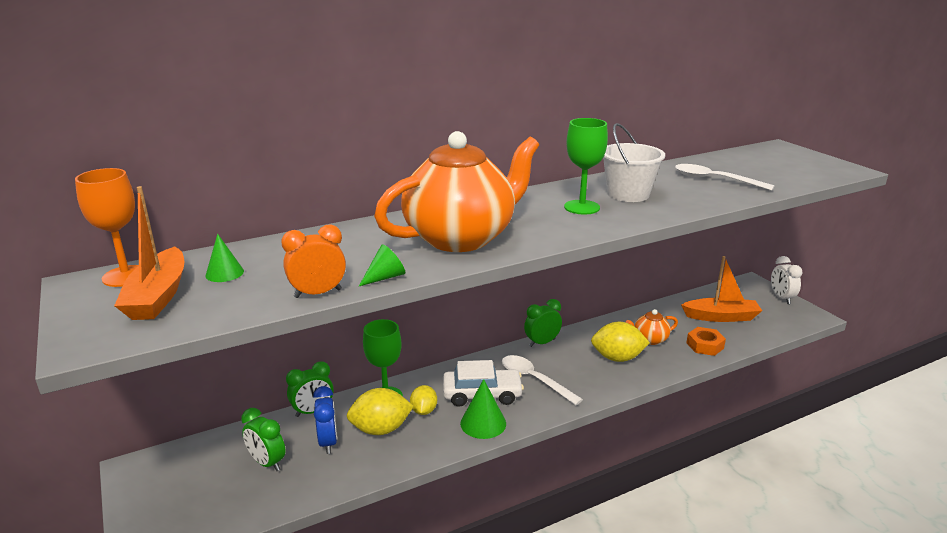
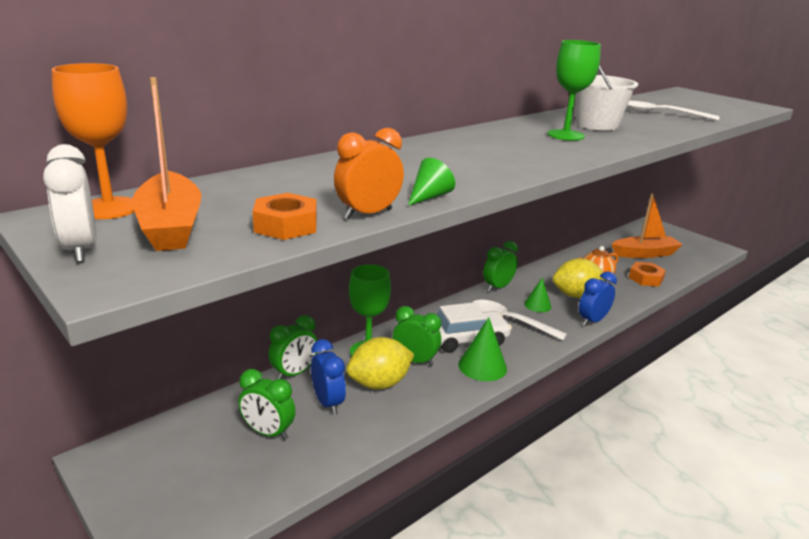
camera: 15 degrees left, 0 degrees up
(224, 273) = (236, 200): green cone -> green cone (537, 305)
(244, 301) = (286, 225): none -> orange nut
(424, 411) = (415, 360): yellow lemon -> green clock
(461, 238) = (474, 161): orange teapot -> none
(619, 387) = (592, 321): none -> blue clock
(781, 298) = (684, 235): white clock -> white clock (81, 250)

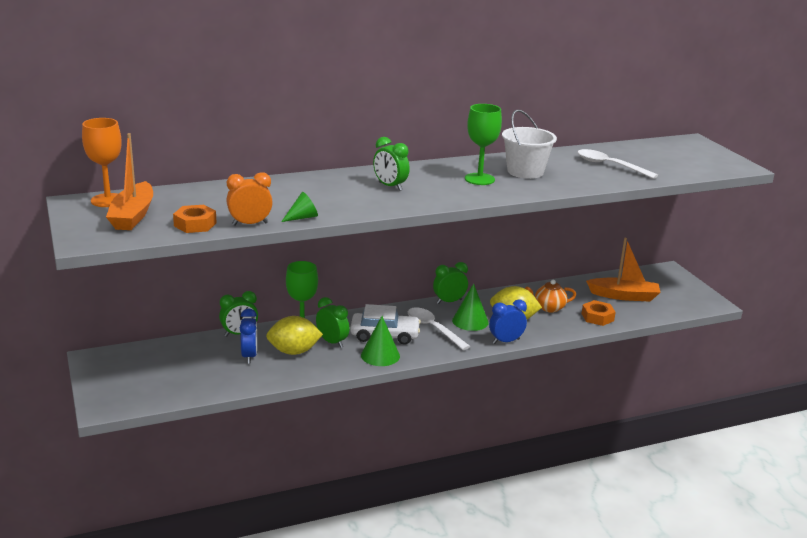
camera: 20 degrees right, 0 degrees up
(81, 250) = (79, 223): white clock -> none
(268, 432) = (199, 365): green clock -> green clock (390, 186)
(537, 305) = (470, 321): green cone -> green cone, size x1.53

